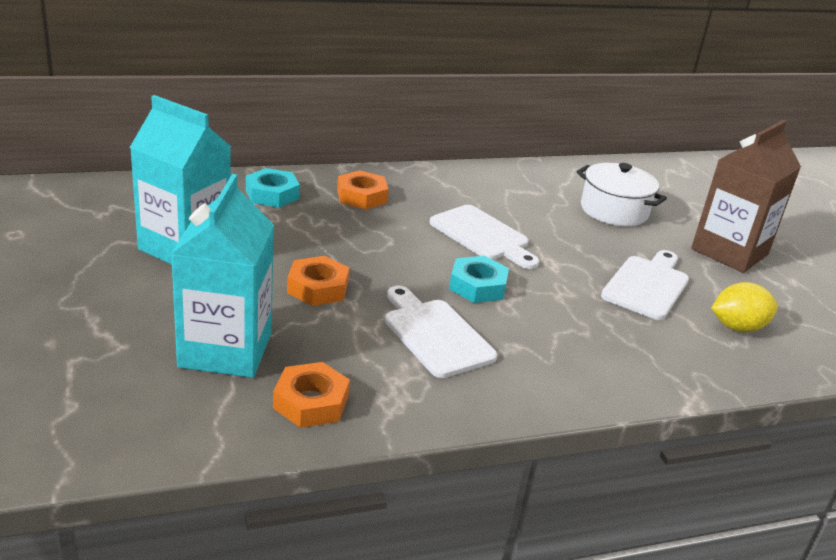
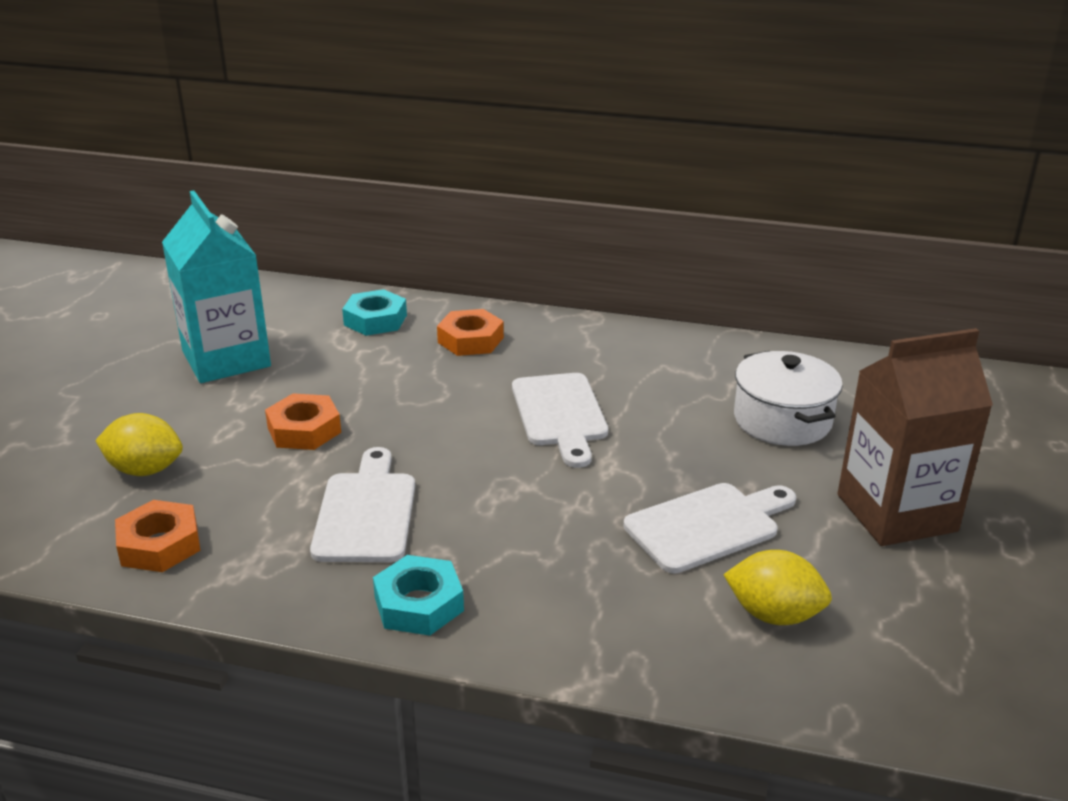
camera: 35 degrees right, 0 degrees up
(225, 350) = (145, 470): turquoise carton -> yellow lemon
(477, 286) = (481, 471): turquoise nut -> turquoise nut (418, 604)

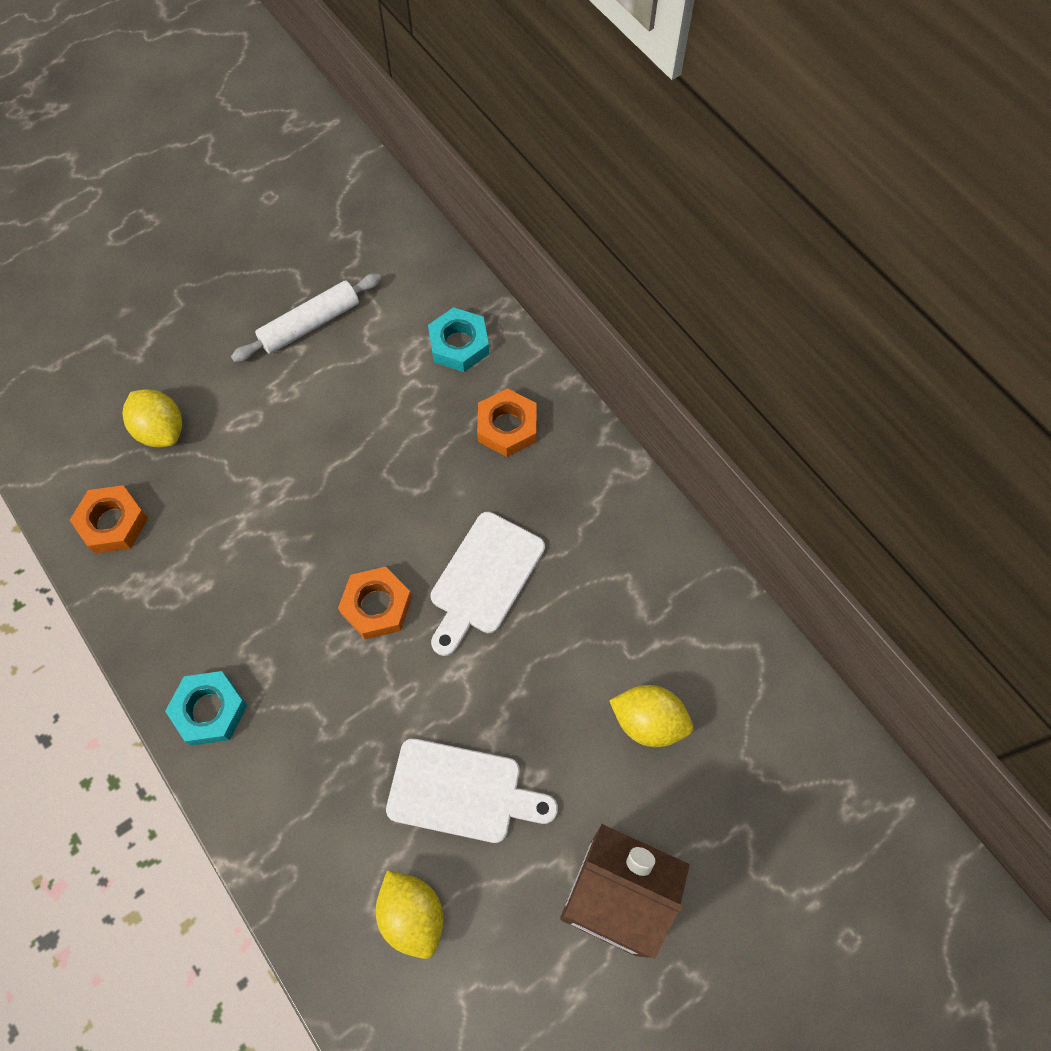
camera: 40 degrees right, 35 degrees up
(226, 359) = (310, 324): turquoise carton -> white rolling pin
(304, 430) = (292, 459): orange nut -> orange nut (377, 606)
(366, 512) = (256, 588): white cutting board -> none
(782, 420) = (648, 721): white pot -> yellow lemon

